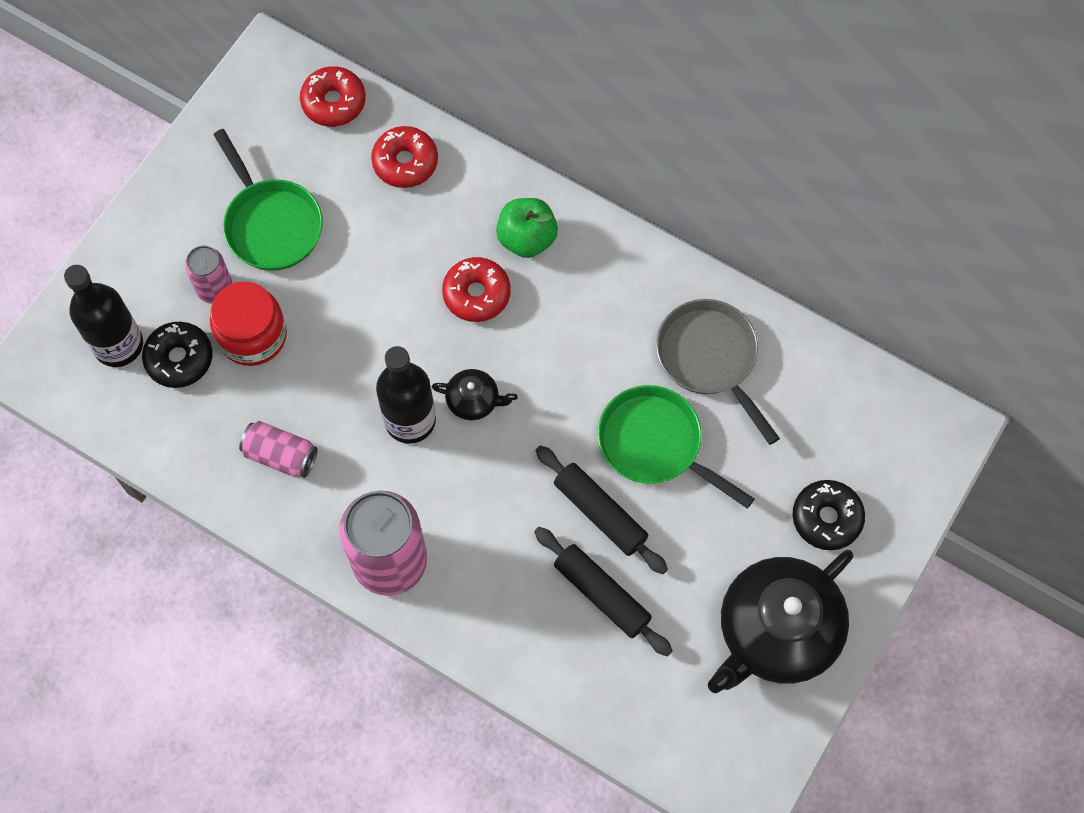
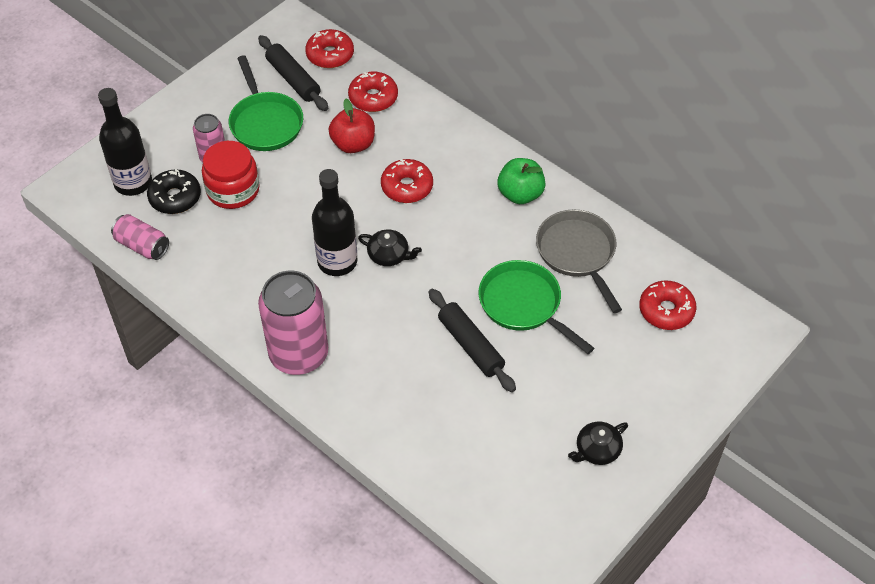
camera: 10 degrees right, 15 degrees down
(281, 455) = (233, 270): pink can -> pink can (142, 246)
(394, 239) = (353, 144): none -> red apple
(527, 239) = (452, 157): green apple -> green apple (520, 194)
(601, 594) = (460, 402): black rolling pin -> black rolling pin (293, 79)
(776, 631) = (597, 450): black teapot -> black teapot, size x0.44
(826, 518) = (651, 376): black donut -> none
(831, 423) = (666, 310): none -> red donut

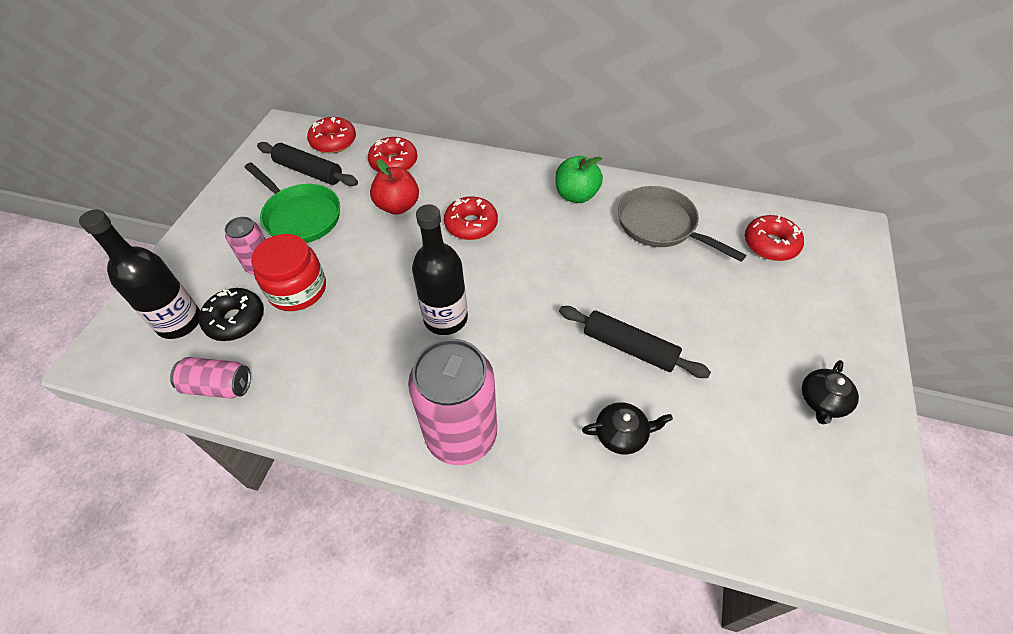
camera: 25 degrees left, 0 degrees up
(389, 255) = (493, 292): black teapot -> black teapot (622, 434)
(523, 305) = (649, 288): green pan -> none

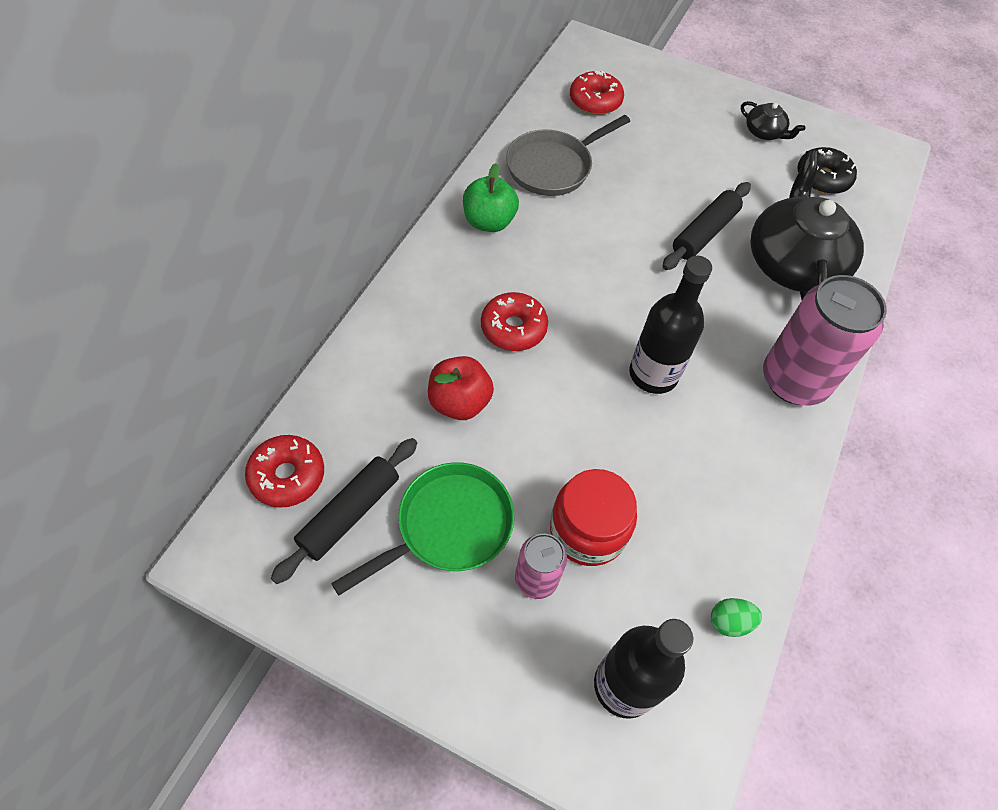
camera: 85 degrees left, 5 degrees up
(218, 386) = (729, 622): pink can -> green egg
(235, 320) = (629, 607): black donut -> black donut (822, 178)
(394, 162) = (367, 399): red donut -> none
(622, 434) = (793, 262): black teapot -> black teapot, size x2.25

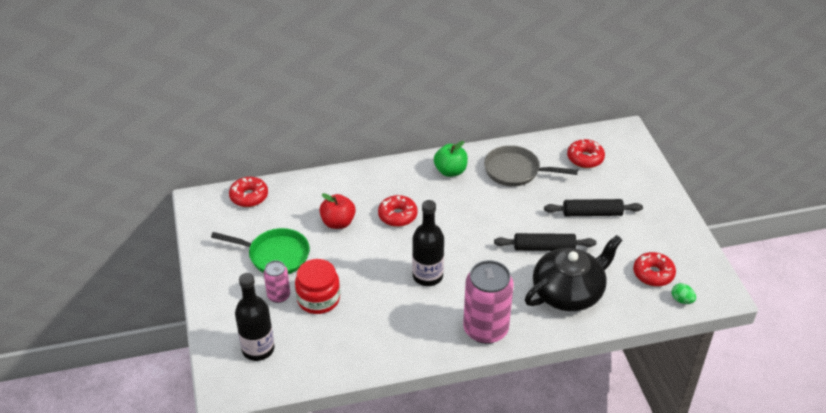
camera: 55 degrees right, 15 degrees down
(349, 513) = (251, 224): black rolling pin -> black rolling pin (592, 213)
(729, 622) = (321, 369): green egg -> green egg (682, 300)
(764, 132) = (657, 233): black teapot -> none
(822, 178) = (653, 274): black donut -> red donut

